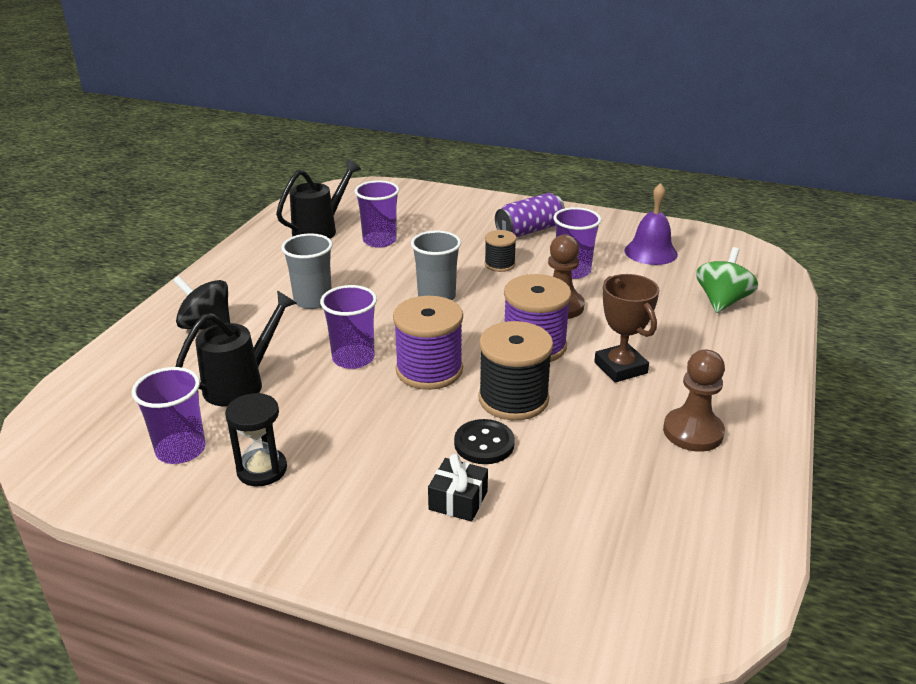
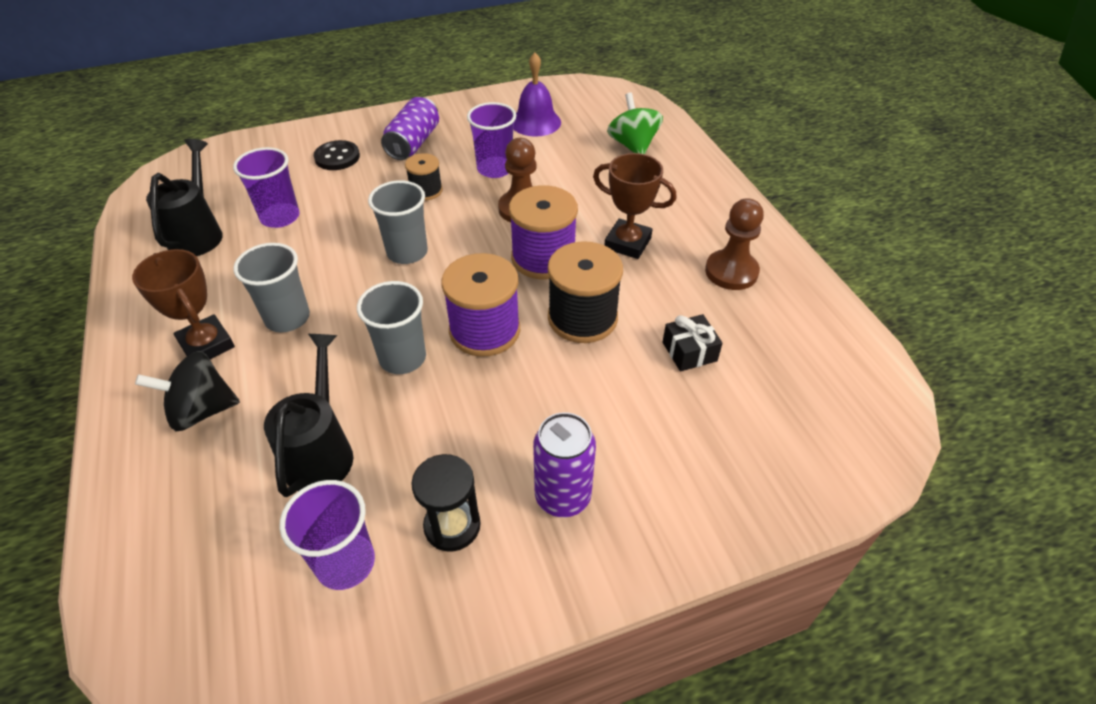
camera: 40 degrees left, 15 degrees up
(251, 293) = (207, 345): none -> brown trophy
(351, 499) = (562, 497): none -> purple can
(353, 358) = (402, 358): purple cup -> grey cup
(458, 500) = (644, 438): black gift -> black gift (689, 351)
(484, 444) = (606, 373): black button -> black button (337, 157)

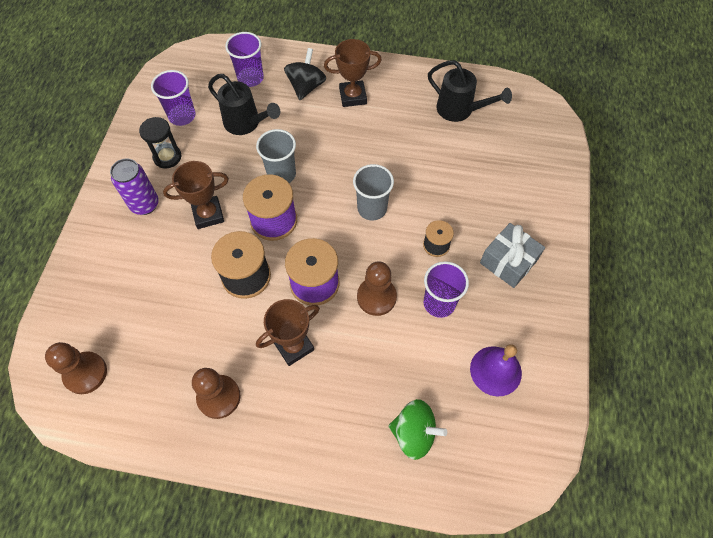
camera: 120 degrees right, 15 degrees up
(280, 217) = (453, 153): purple cup -> purple cup (250, 78)
(287, 318) = (350, 133): grey cup -> none
(337, 157) = (513, 205): black button -> none
(413, 143) = (508, 261): purple can -> grey gift
(524, 404) = (208, 214): none -> brown trophy
(689, 351) = (177, 319): black gift -> none
(832, 400) = (85, 373): none -> brown pawn

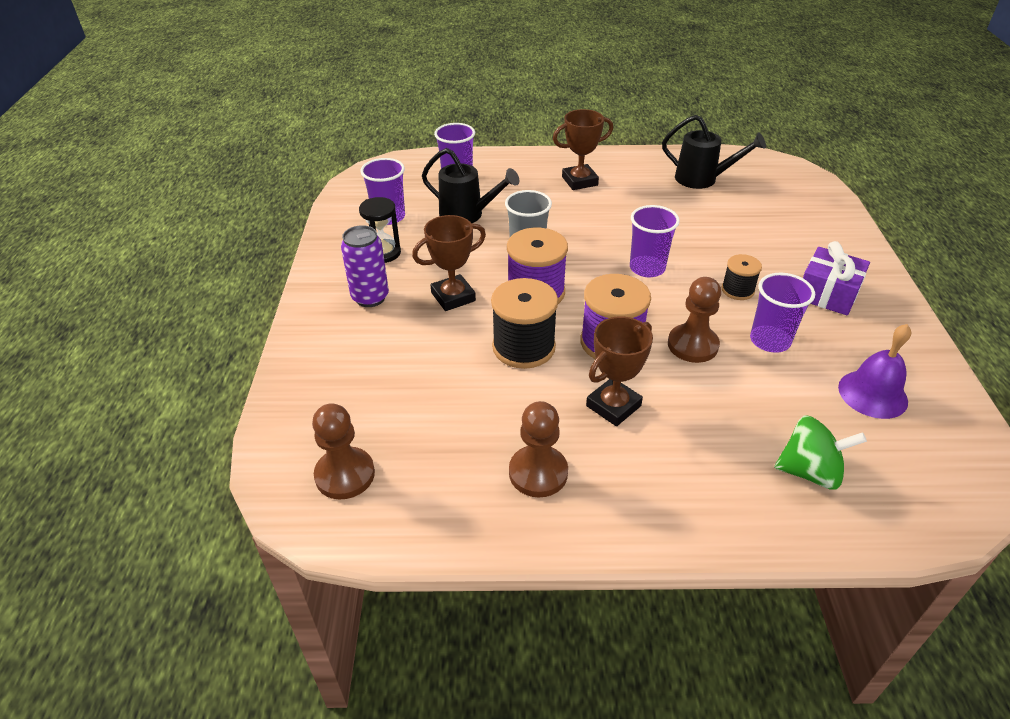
camera: 10 degrees left, 20 degrees down
(306, 87) = (524, 179): black spinning top -> none
(372, 208) = (647, 268): grey cup -> purple cup
(508, 261) = (827, 294): grey gift -> purple gift

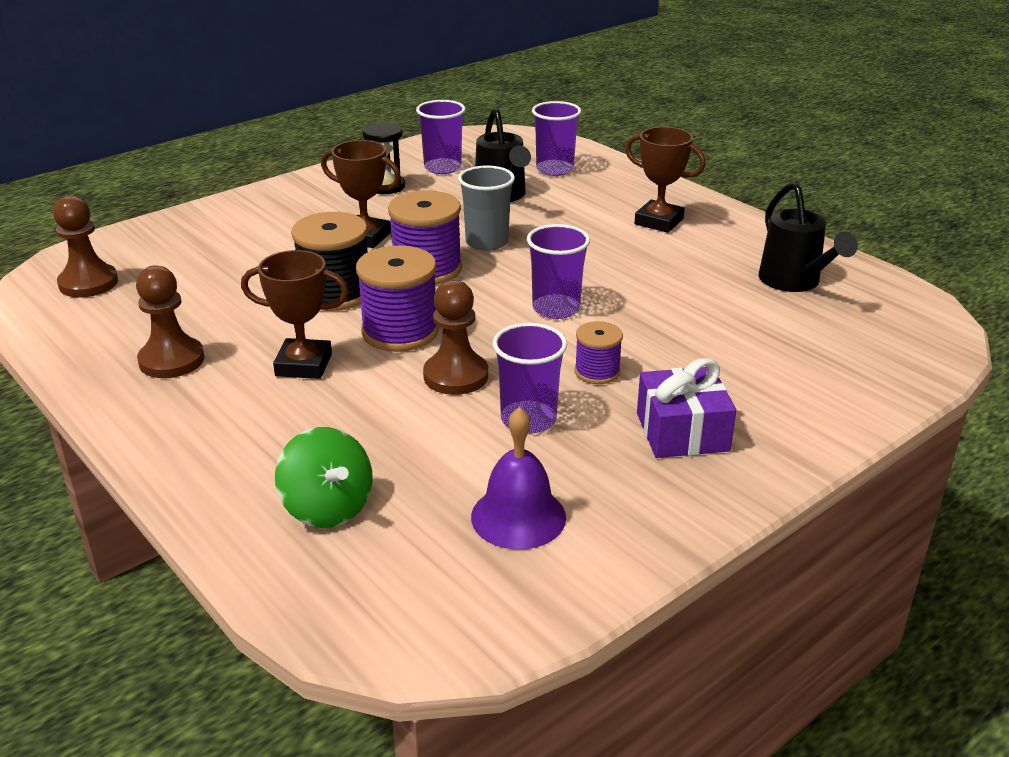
camera: 50 degrees right, 10 degrees down
(370, 297) = (315, 206): purple can -> none
(737, 290) = (597, 372): black spool -> purple spool

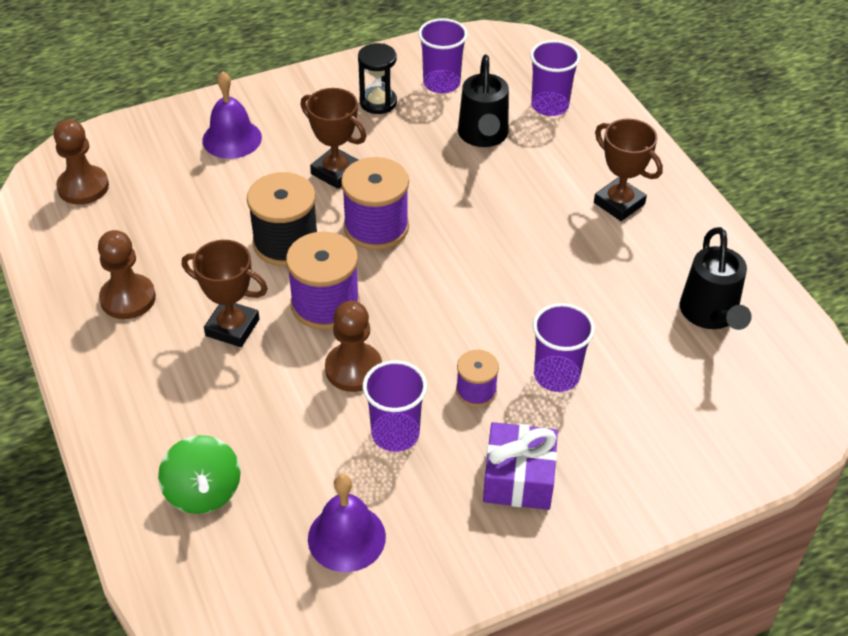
camera: 15 degrees right, 15 degrees up
(244, 228) = (232, 139): none -> purple bell
(487, 242) = (443, 201): grey cup -> none
(556, 308) = (472, 303): purple cup -> purple cup (556, 375)

